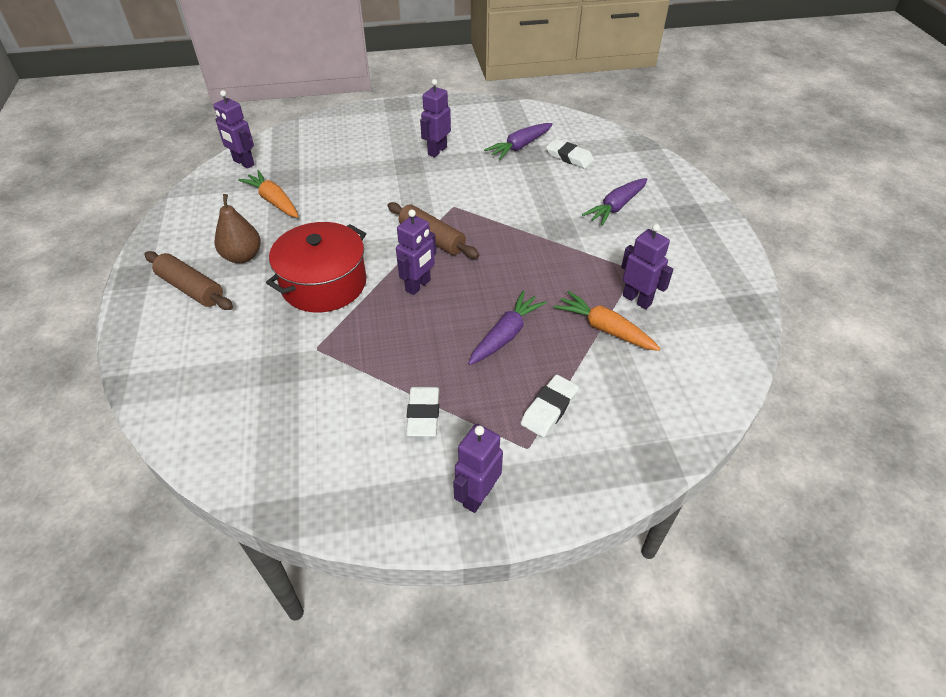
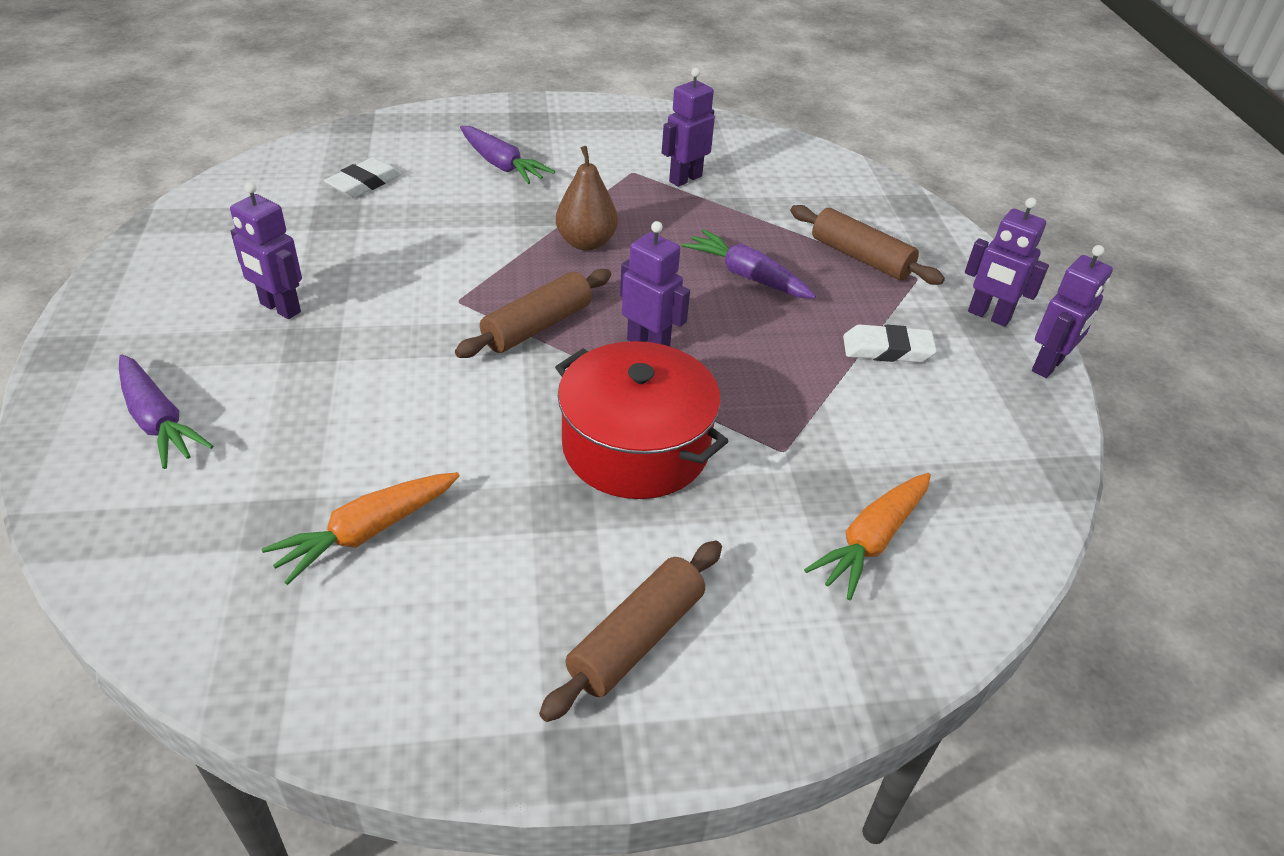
camera: 90 degrees left, 5 degrees down
(242, 256) = (546, 566): brown pear -> brown pear (586, 242)
(243, 163) = (182, 603): purple robot -> purple robot (1048, 365)
(520, 146) = (311, 222): purple carrot -> purple carrot (158, 421)
(549, 408) = (860, 257): white eraser -> brown rolling pin
(605, 329) = (734, 206): orange carrot -> orange carrot (871, 541)

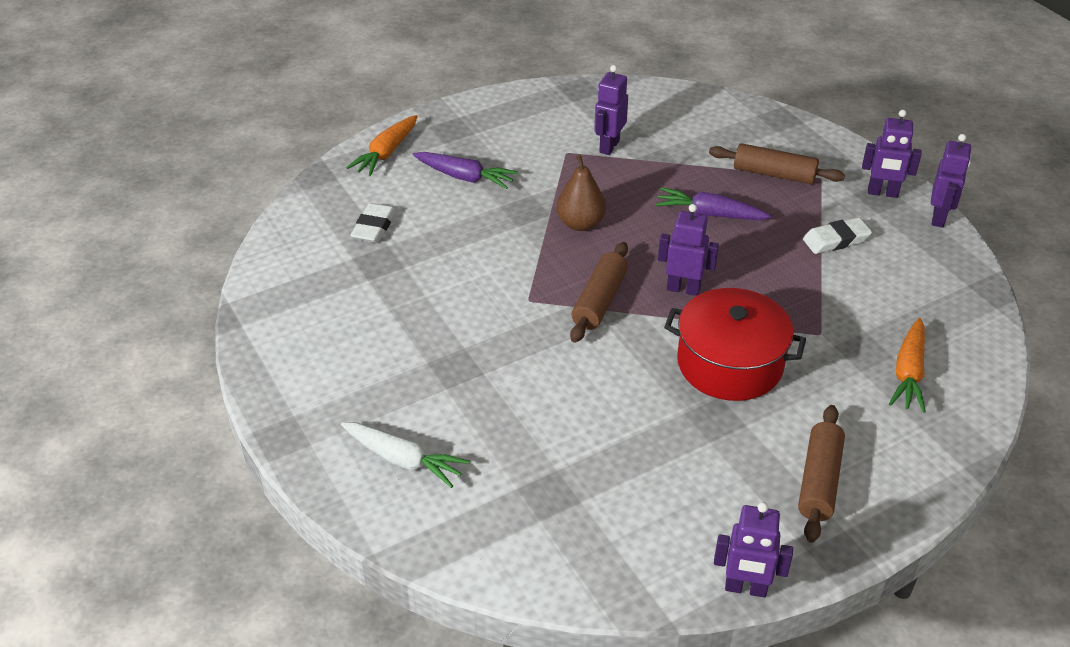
camera: 20 degrees left, 0 degrees up
(158, 421) = (403, 460): purple carrot -> white carrot
(280, 308) = (407, 349): purple robot -> purple robot (745, 588)
(367, 532) = (610, 479): orange carrot -> orange carrot (386, 153)

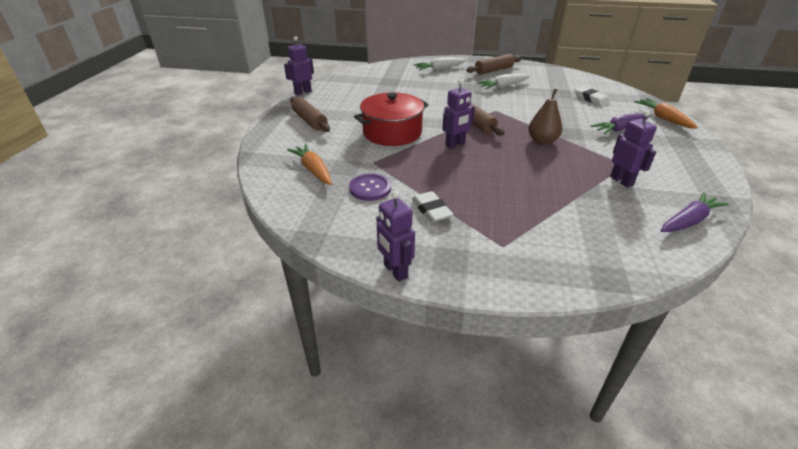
camera: 130 degrees right, 5 degrees down
(415, 332) = (503, 86): none -> white carrot
(710, 214) = (509, 181): purple carrot -> purple carrot (688, 221)
(774, 174) = (528, 227): brown rolling pin -> brown rolling pin (493, 70)
(836, 240) = (431, 210): white eraser -> white eraser turned 45 degrees counterclockwise
(868, 302) = (370, 188): none -> purple button
(882, 193) = (453, 264): purple robot -> none

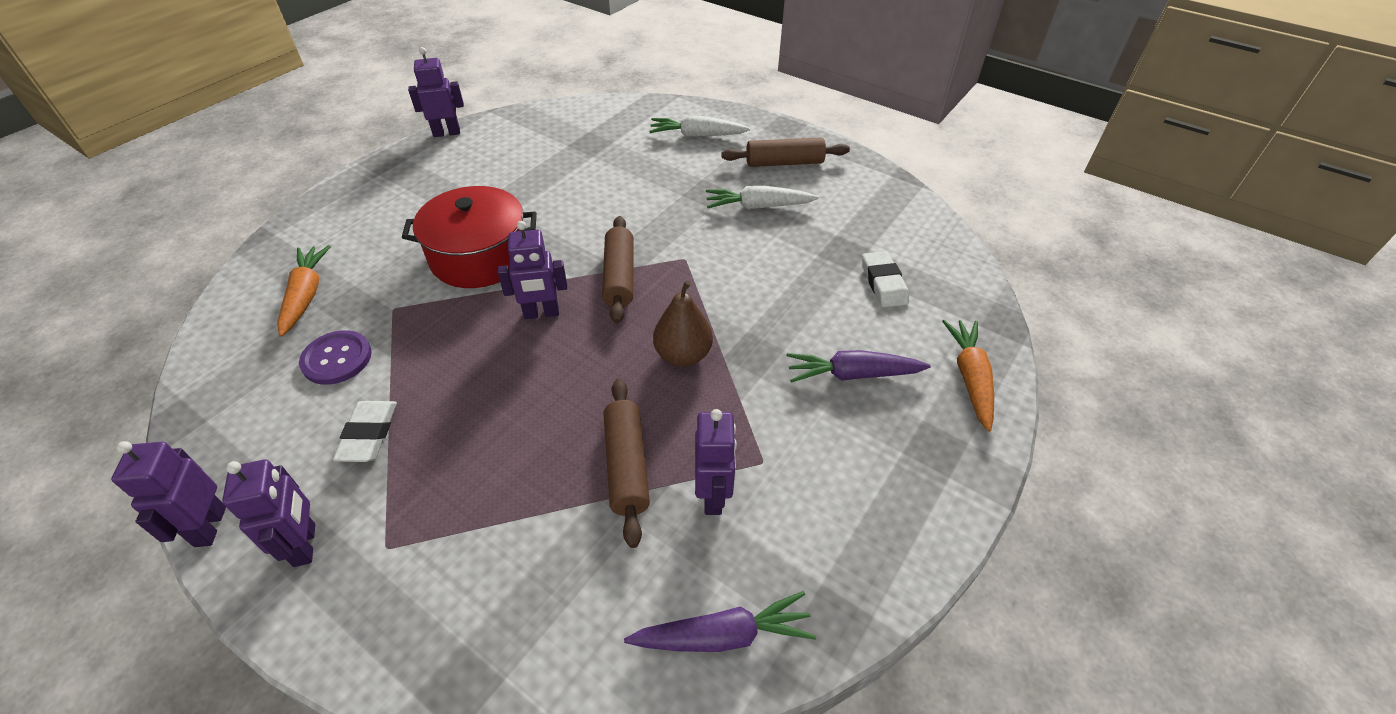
camera: 25 degrees right, 10 degrees up
(309, 121) = (397, 196): brown rolling pin -> brown rolling pin (626, 466)
(460, 259) = (305, 545): none -> purple robot

